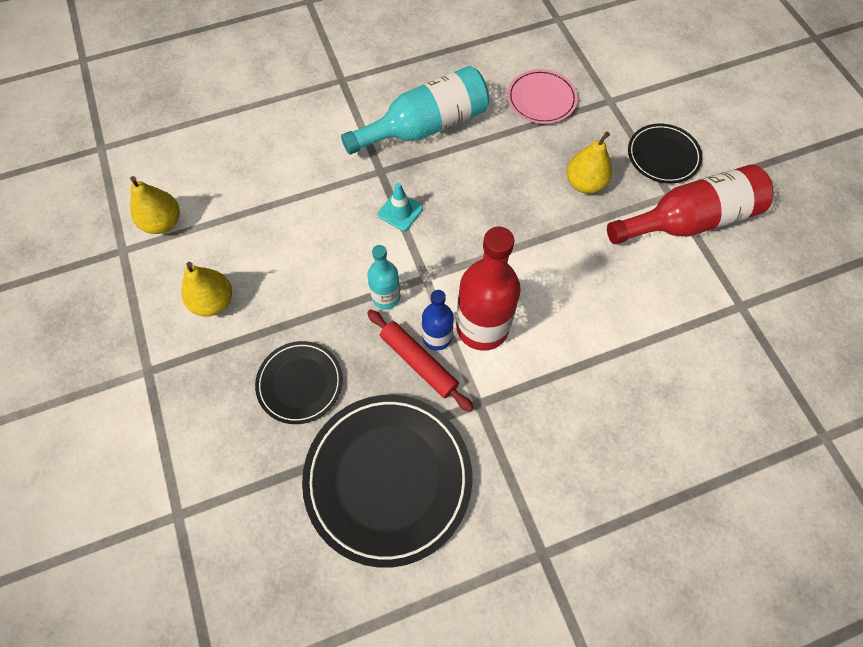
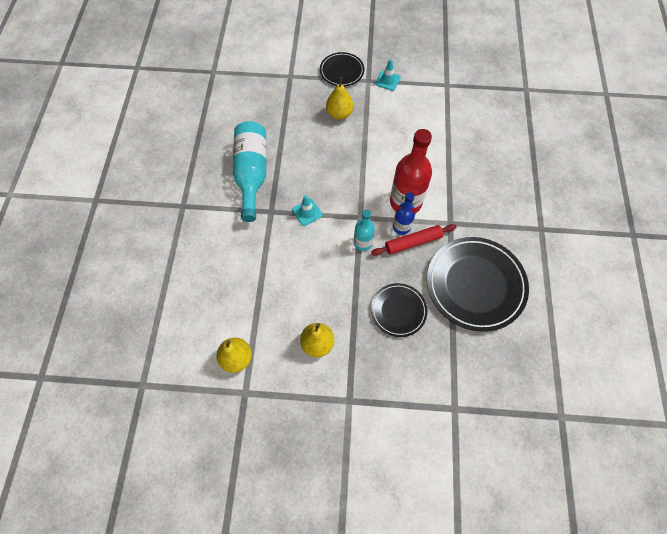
camera: 65 degrees left, 0 degrees up
(541, 99) = (268, 107): pink plate -> none
(689, 220) = (387, 80): red bottle -> turquoise traffic cone

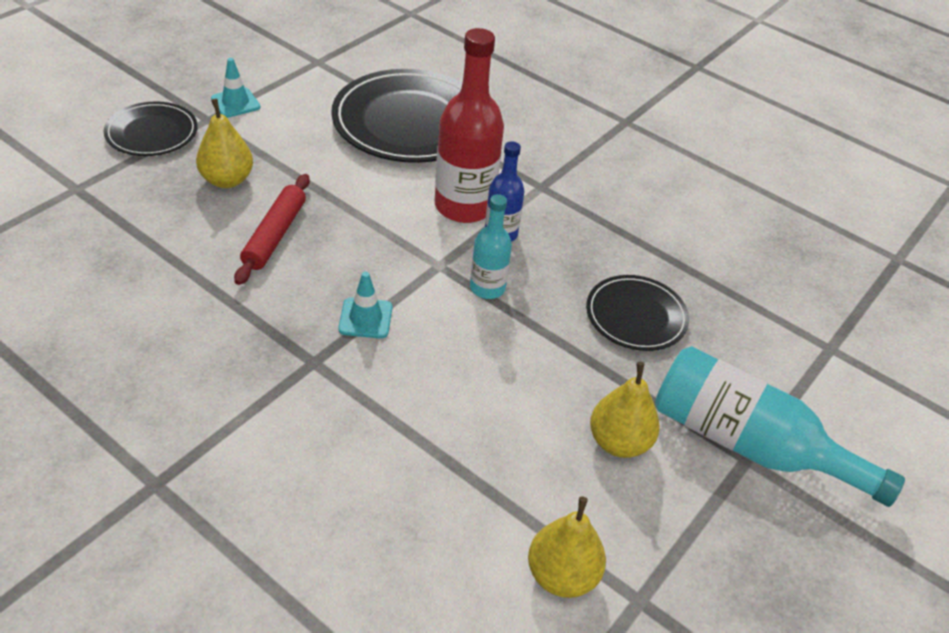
camera: 60 degrees left, 20 degrees down
(252, 174) = (209, 344): turquoise bottle -> turquoise bottle (748, 444)
(413, 242) = (538, 238): red rolling pin -> red rolling pin (275, 235)
(475, 285) = (658, 220): black plate -> black plate (410, 122)

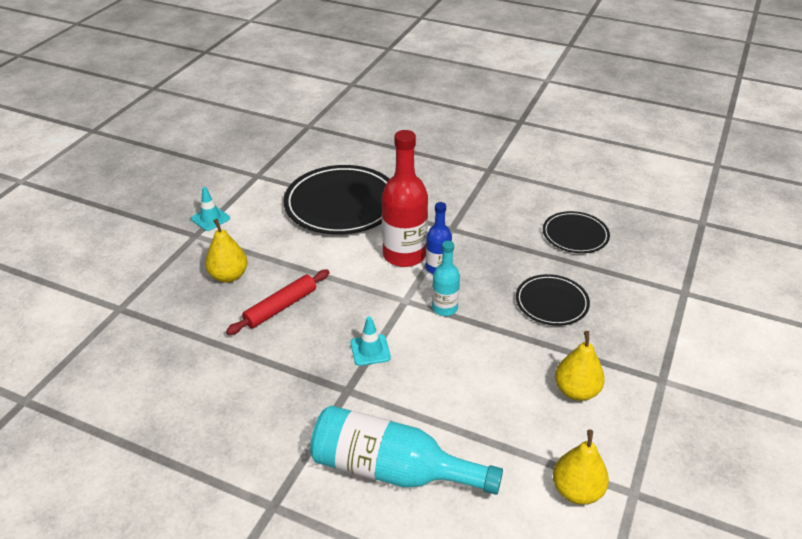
camera: 10 degrees left, 5 degrees down
(152, 133) = (158, 254): black plate -> black plate (575, 235)
(275, 235) = (280, 307): red rolling pin -> red rolling pin turned 45 degrees clockwise
(748, 444) = (659, 370): turquoise bottle -> turquoise bottle (392, 469)

